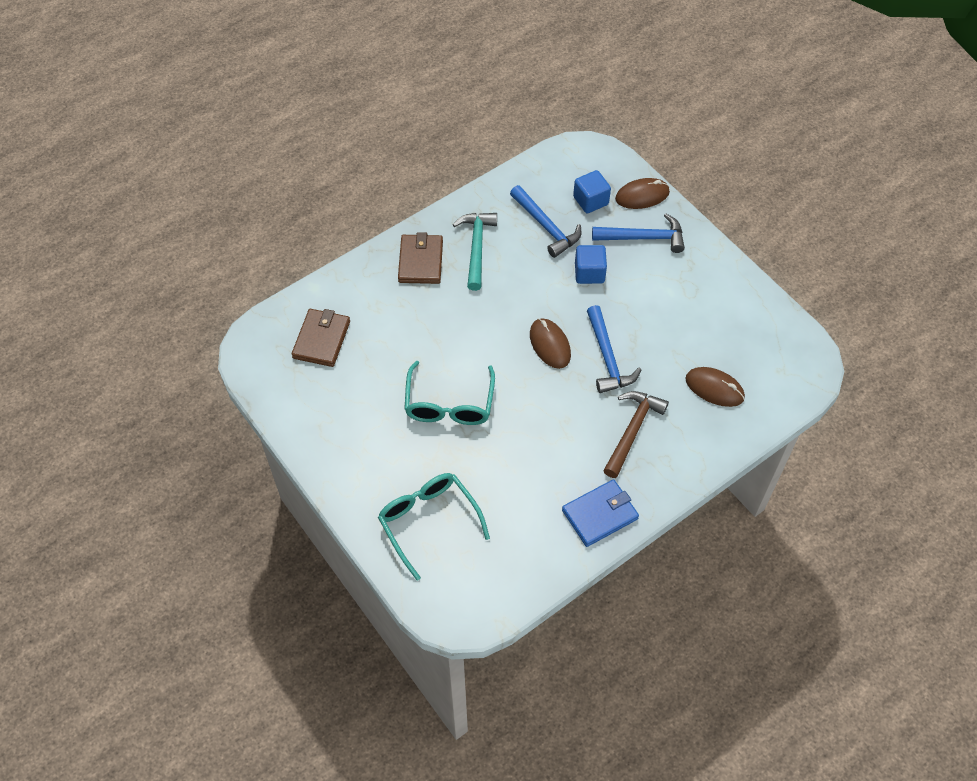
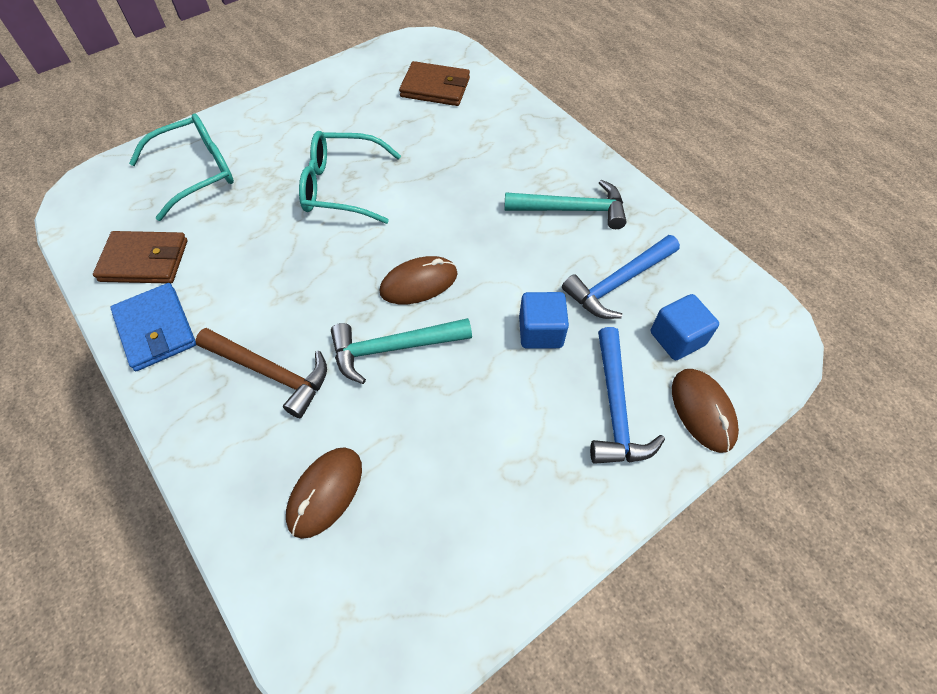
camera: 90 degrees right, 0 degrees up
(420, 261) = (545, 159): brown wallet -> brown wallet (144, 260)
(607, 357) = (394, 348): blue hammer -> turquoise hammer

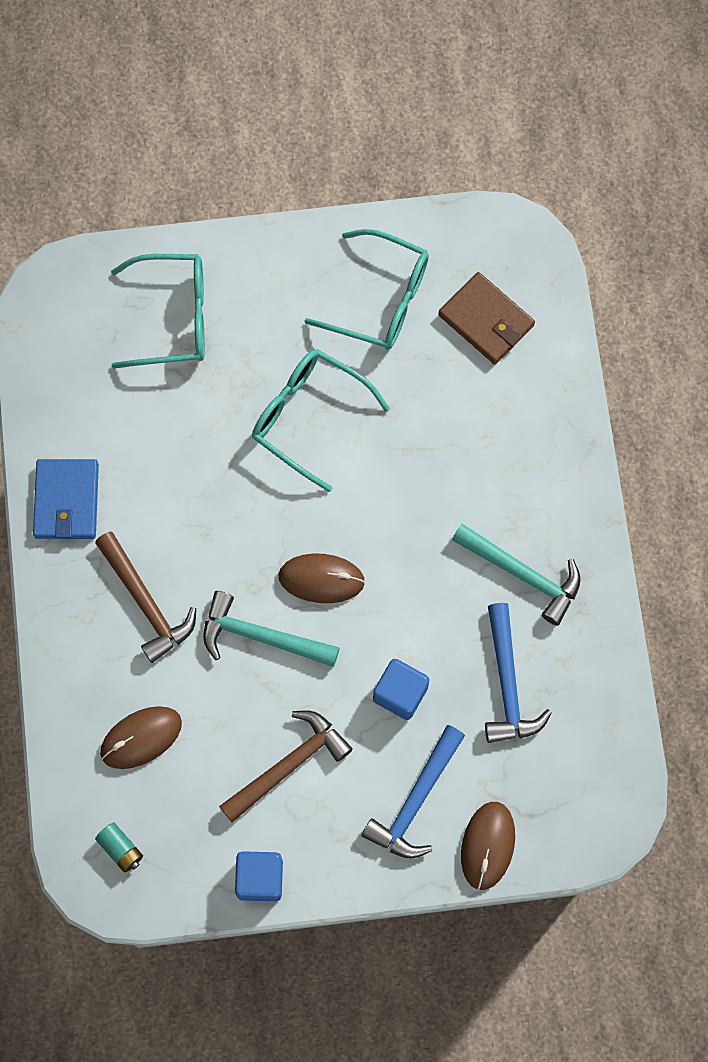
camera: 30 degrees right, 15 degrees up
(144, 260) = (83, 412): brown wallet -> none
(352, 104) = (379, 299): none -> turquoise glasses
(360, 620) = (121, 849): none -> turquoise battery
(483, 440) = (288, 765): none -> brown hammer
(618, 283) = (508, 683): blue hammer -> blue hammer turned 90 degrees counterclockwise
(677, 338) = (518, 769): blue cube -> blue cube (260, 878)

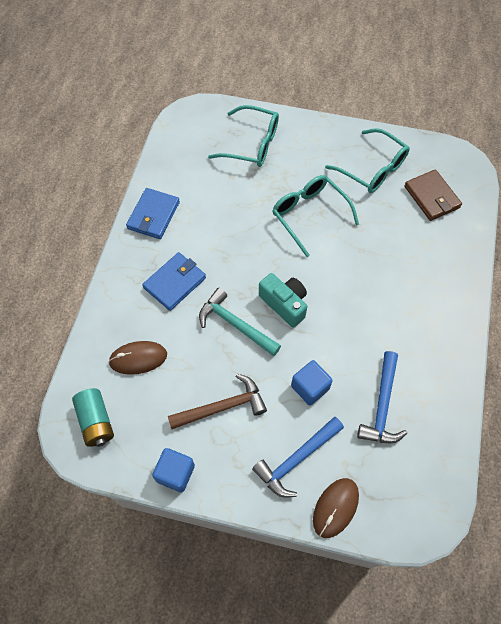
camera: 20 degrees right, 10 degrees down
(121, 849) = (96, 421): turquoise battery -> turquoise battery, size x1.64
(146, 602) = (174, 283): brown hammer -> blue wallet
(321, 579) = (284, 304): brown mouse -> turquoise camera
(522, 574) = (412, 342): turquoise hammer -> none

